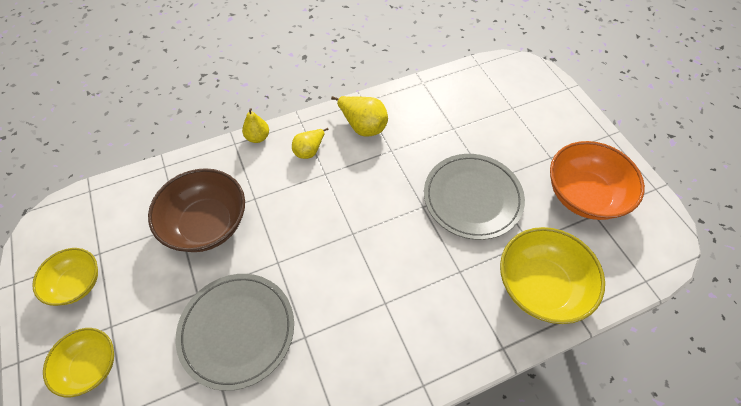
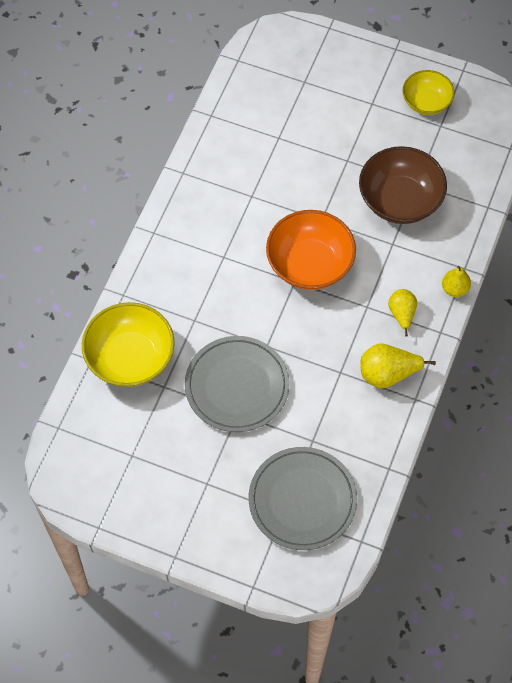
camera: 135 degrees right, 5 degrees up
(91, 366) = (353, 81): yellow bowl -> none
(237, 331) = (296, 164): grey plate -> grey plate (302, 500)
(583, 195) = (153, 467): orange bowl -> orange bowl (310, 264)

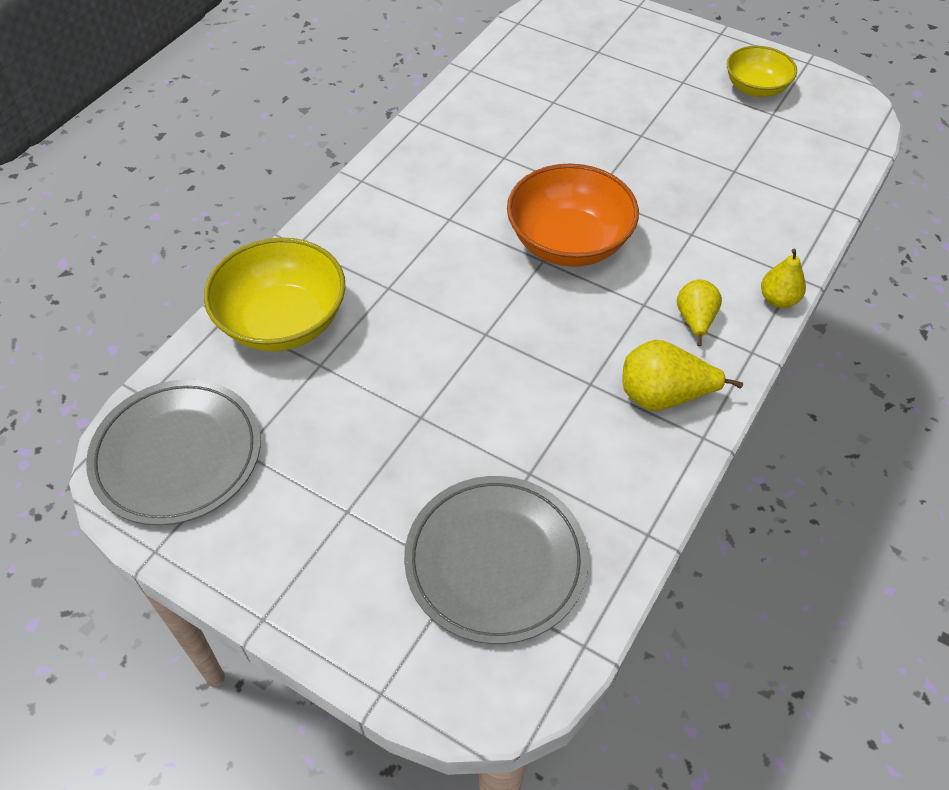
camera: 10 degrees right, 10 degrees down
(237, 386) = (429, 380): grey plate -> grey plate (177, 455)
(400, 200) = (708, 186): brown bowl -> none

